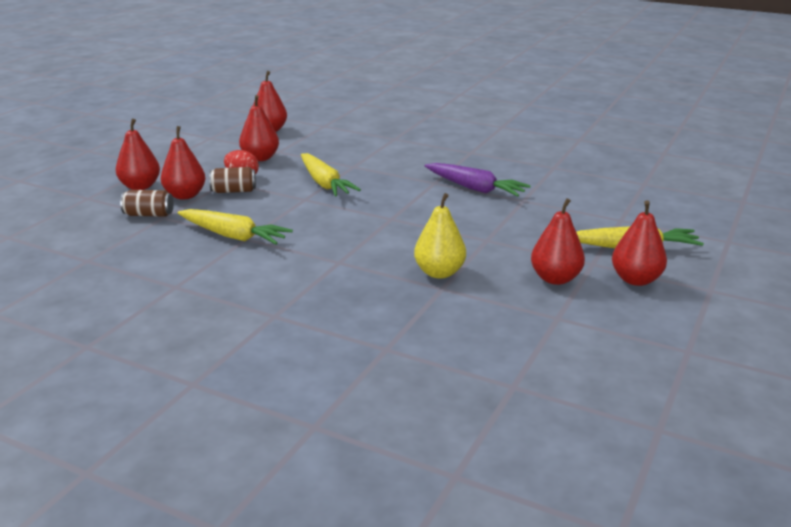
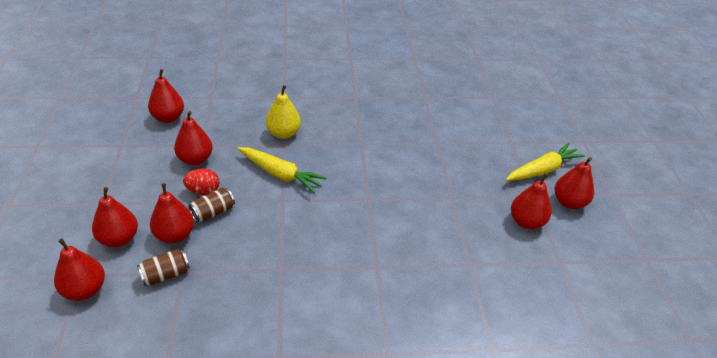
camera: 35 degrees left, 15 degrees up
(81, 206) = (85, 290): none -> red pear
(233, 236) = (267, 271): yellow carrot -> none
(439, 273) = (454, 248): yellow pear -> yellow pear (283, 133)
(474, 188) = (394, 140): purple carrot -> none

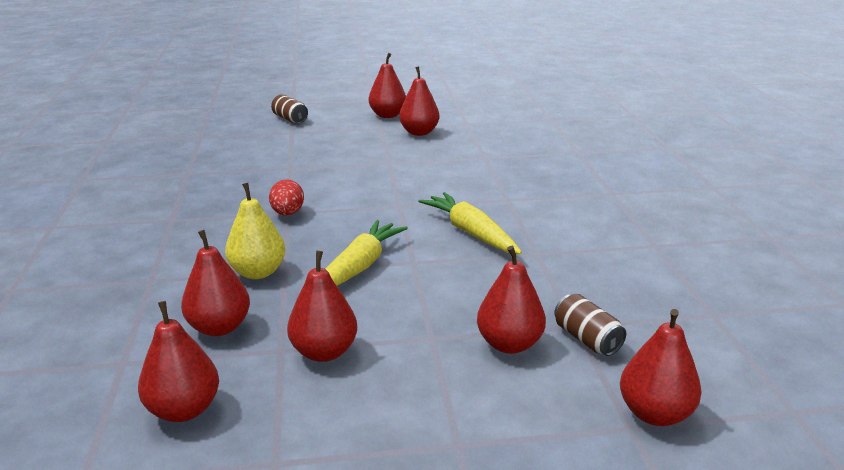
camera: 90 degrees left, 15 degrees down
(119, 239) = (538, 401): red pear -> red pear (219, 327)
(203, 191) = (405, 331): red egg -> red egg (288, 213)
(213, 212) = (451, 315): brown can -> brown can (290, 119)
(542, 170) = (340, 122): yellow carrot -> yellow carrot (471, 233)

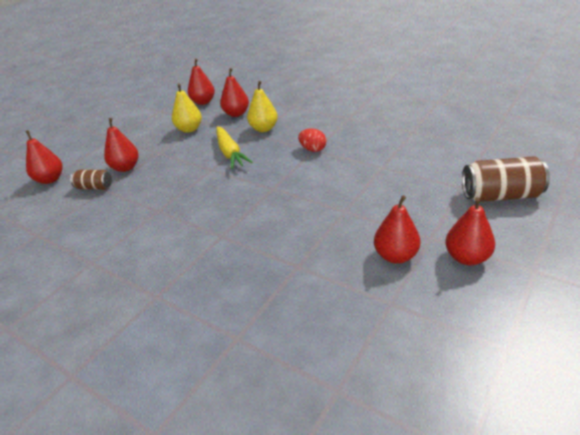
camera: 135 degrees right, 10 degrees up
(290, 119) = (500, 195): brown can -> brown can, size x1.75
(324, 352) = (189, 129): red pear -> yellow pear
(471, 233) = (208, 199): yellow carrot -> none

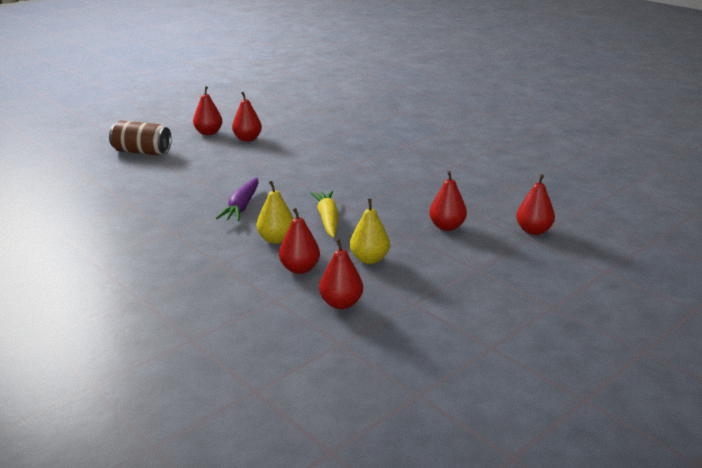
camera: 170 degrees left, 10 degrees down
(94, 187) = (476, 214): brown can -> none
(313, 149) = (242, 206): red egg -> purple carrot

